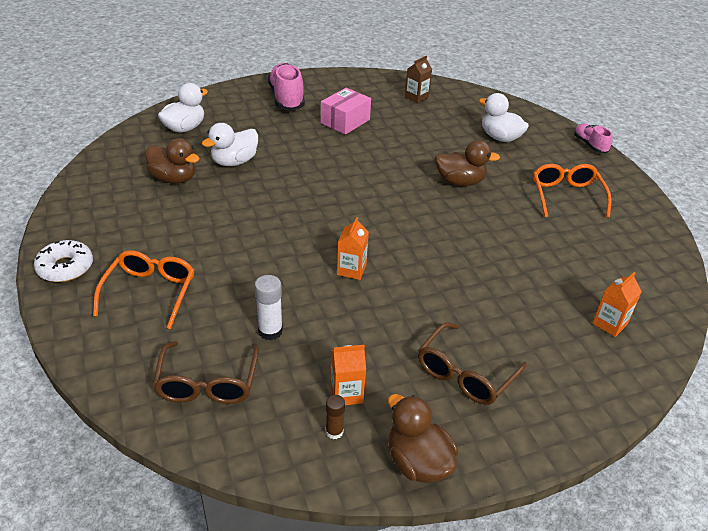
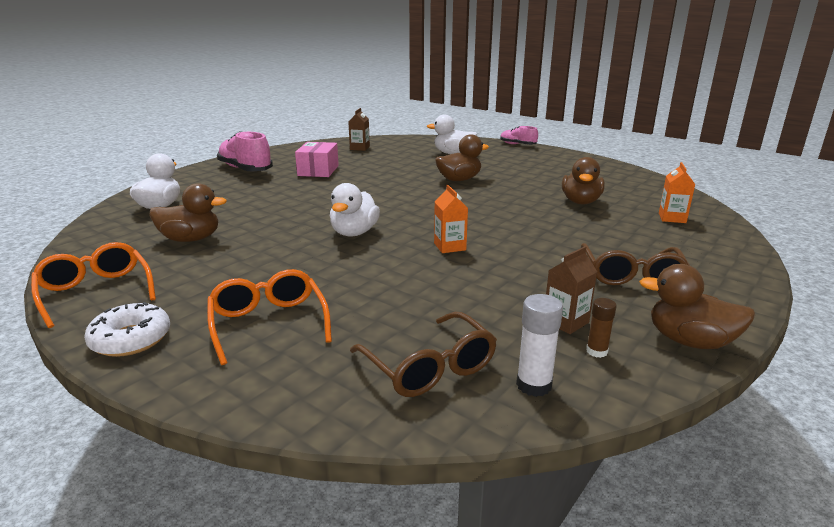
camera: 30 degrees left, 15 degrees down
(234, 162) = (244, 214): white duck -> white duck (354, 233)
(270, 331) = (436, 307): white glue stick -> white glue stick (534, 385)
(346, 393) = (565, 322): orange carton -> brown carton
(543, 261) = (580, 202): none -> brown duck
(566, 196) = (542, 169): orange glasses -> orange glasses (96, 292)

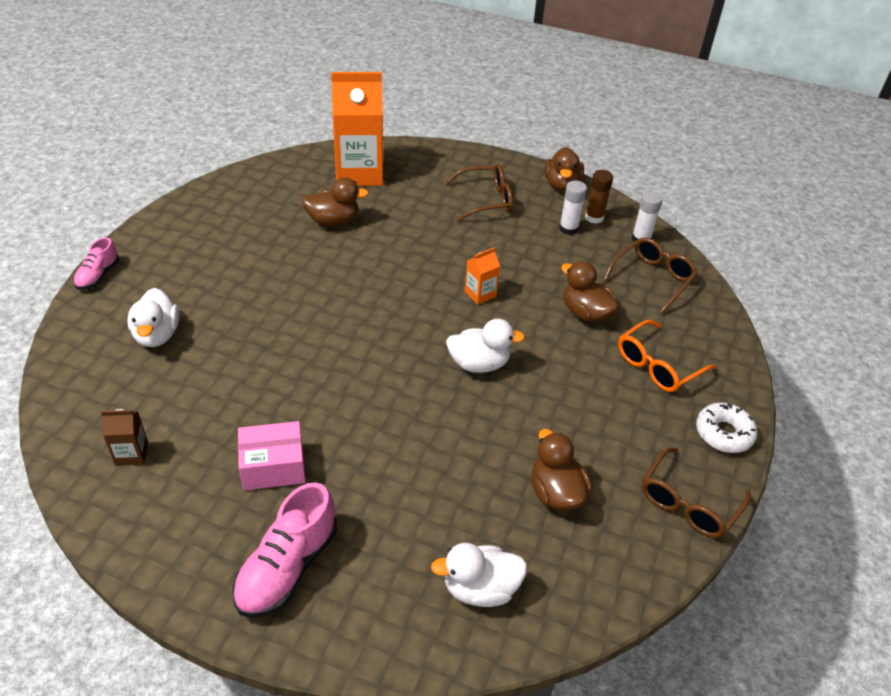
camera: 110 degrees left, 20 degrees up
(96, 292) = (689, 502): orange glasses -> brown glasses
(459, 180) = (281, 313): brown duck -> brown duck (585, 313)
(565, 322) = (568, 229): brown carton -> white glue stick
(596, 351) = (594, 217): brown glue stick -> brown glue stick, size x1.55
(672, 218) = (359, 172): orange carton -> orange carton, size x2.27

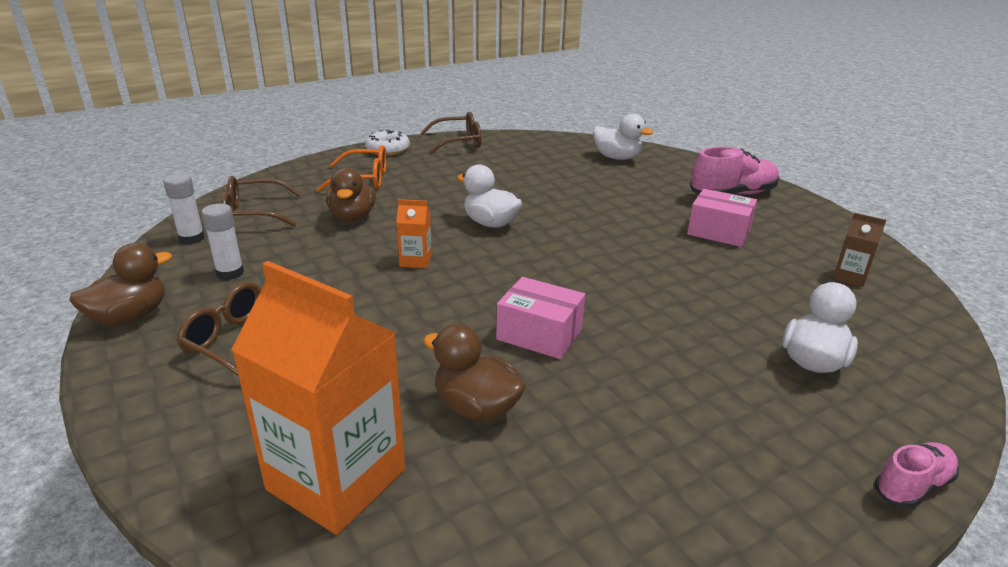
camera: 140 degrees left, 15 degrees down
(340, 275) = (539, 334): none -> pink box
(556, 493) = (528, 165): brown duck -> none
(594, 217) = (184, 271): brown glue stick -> none

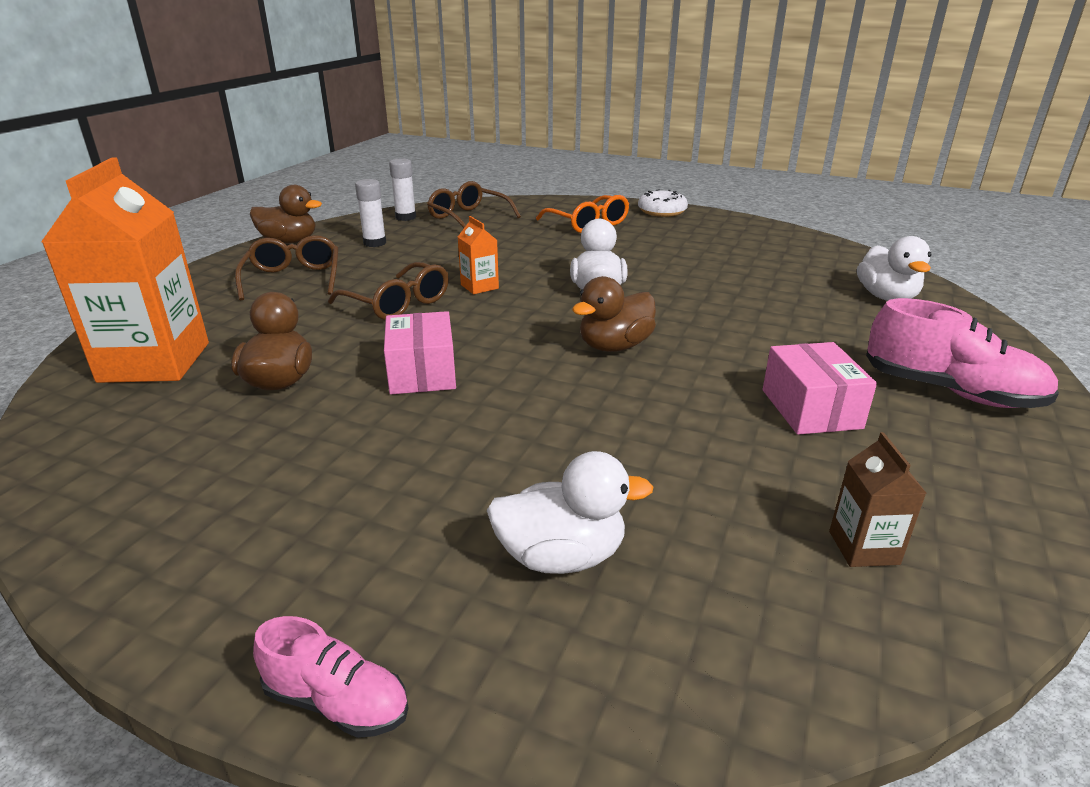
camera: 55 degrees right, 0 degrees up
(352, 217) = (516, 243): brown duck -> brown duck (614, 346)
(458, 142) = (740, 226): brown glasses -> brown glasses (397, 303)

